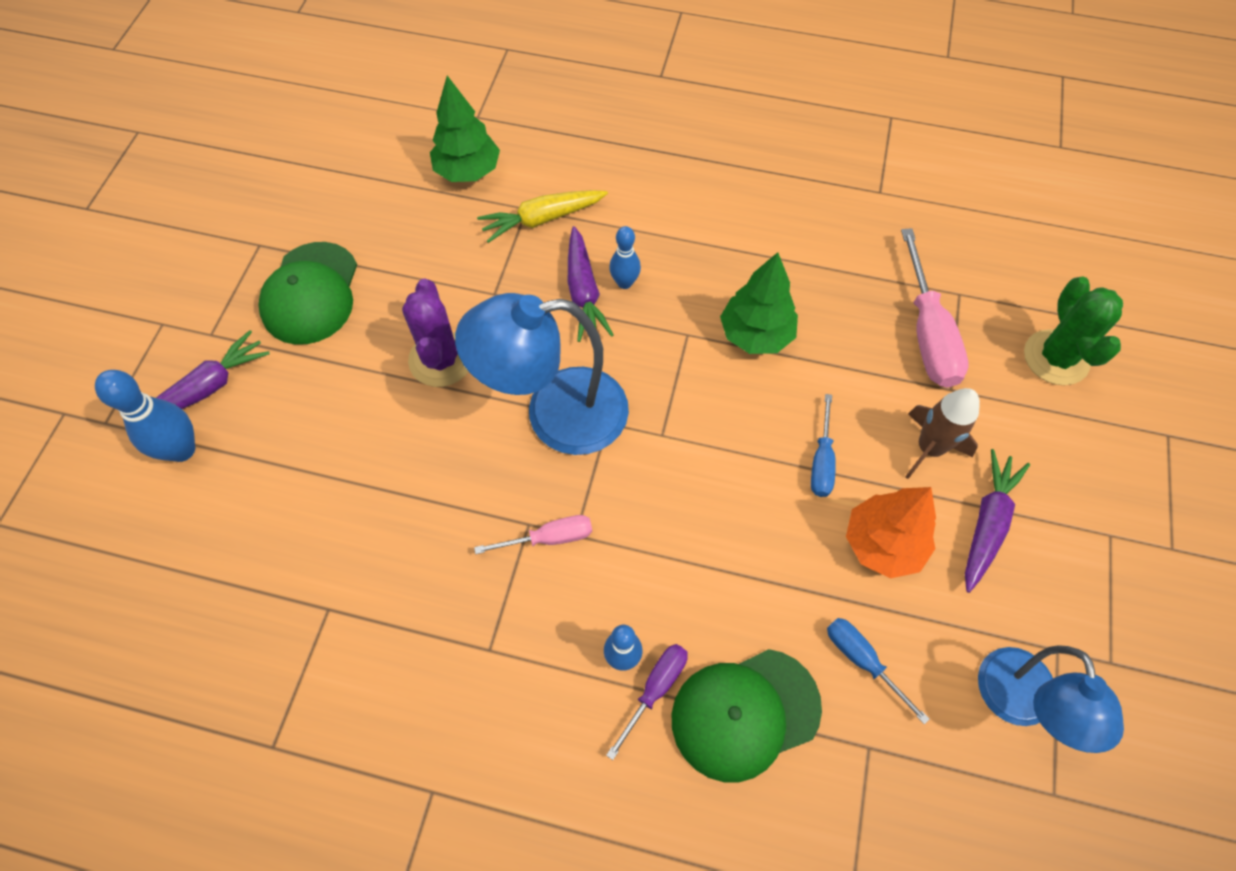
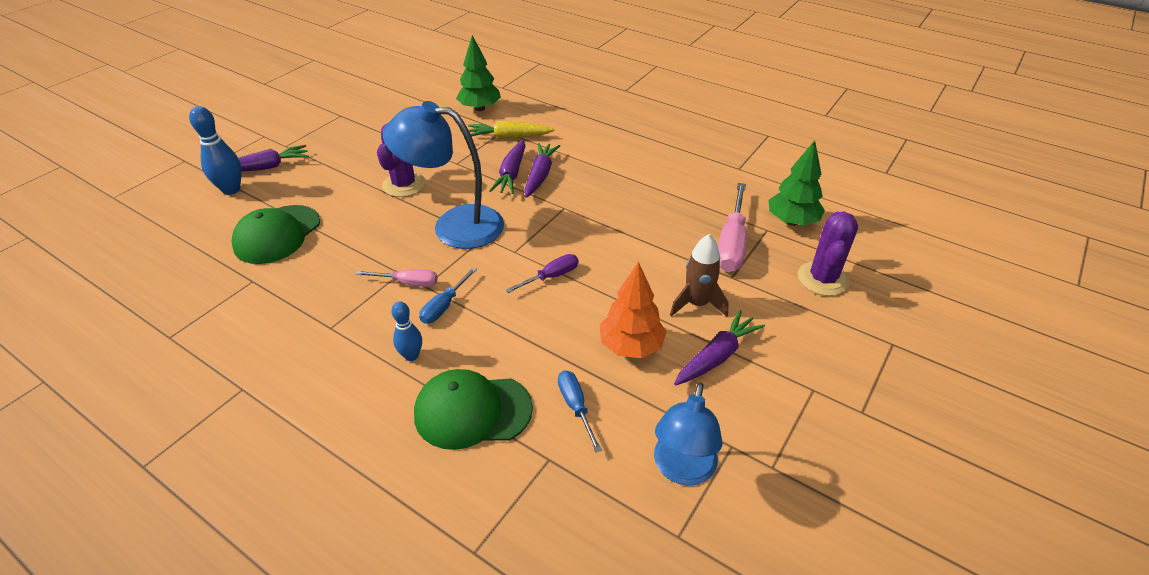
camera: 20 degrees right, 20 degrees down
(311, 293) = (352, 141): green cap -> green cap (277, 234)
(624, 283) = (540, 175): blue bowling pin -> purple carrot
(655, 689) = (421, 379): purple screwdriver -> purple screwdriver (551, 276)
(755, 335) = (609, 218): green tree -> green tree (791, 221)
(821, 461) = (614, 291): blue screwdriver -> blue screwdriver (444, 306)
(1056, 358) = (823, 279): green cactus -> purple cactus

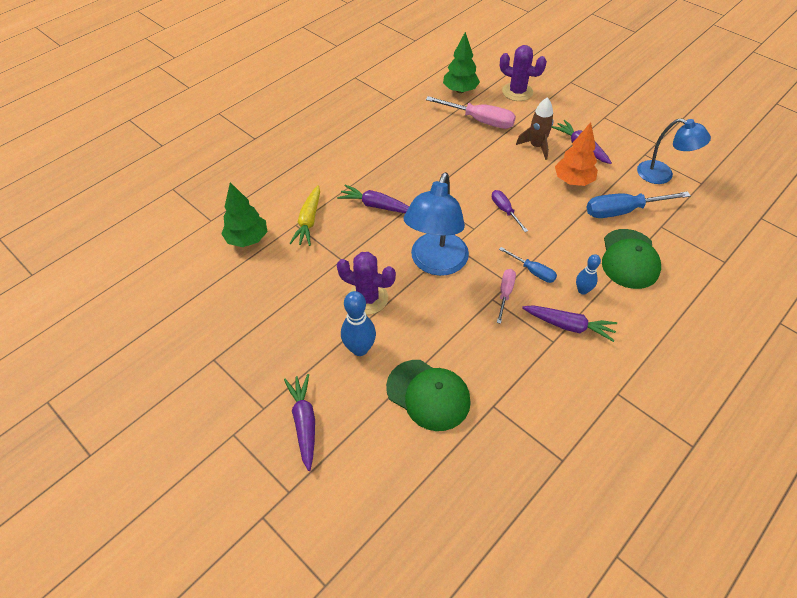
camera: 80 degrees left, 10 degrees up
(231, 190) = (341, 450): blue bowling pin -> blue bowling pin (360, 349)
(511, 174) = (369, 223): purple carrot -> purple carrot (569, 326)
(575, 407) = (622, 211): blue screwdriver -> blue screwdriver, size x1.77

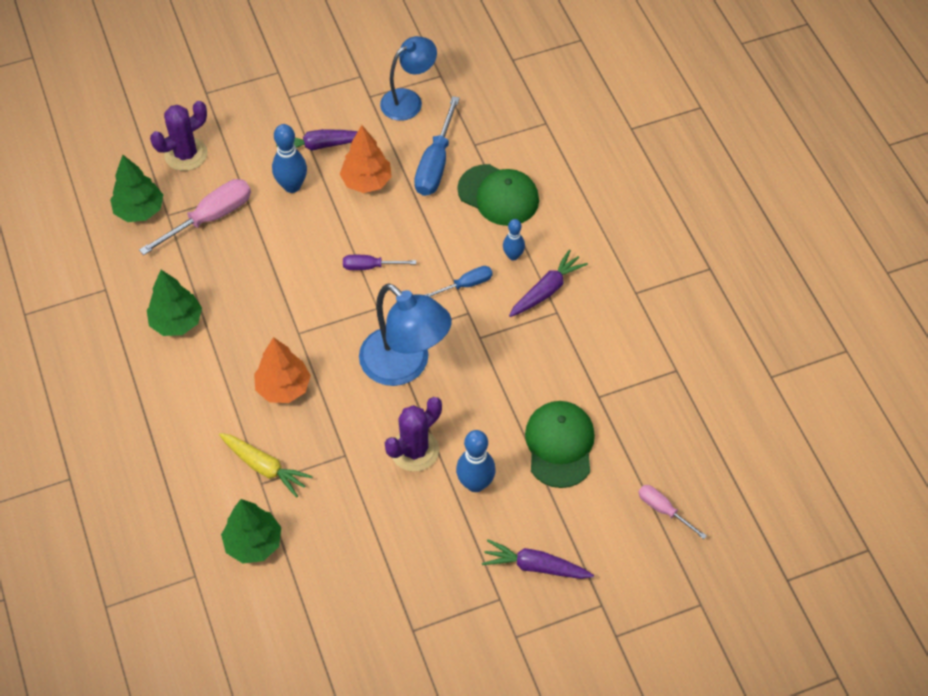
camera: 65 degrees left, 5 degrees up
(376, 205) = (283, 388): purple carrot -> orange tree
(392, 137) = (176, 322): none -> green tree
(428, 394) = (559, 445): green cap -> green cap turned 60 degrees counterclockwise
(505, 293) = (479, 323): pink screwdriver -> pink screwdriver (663, 510)
(536, 146) = (292, 186): brown rocket -> blue bowling pin

